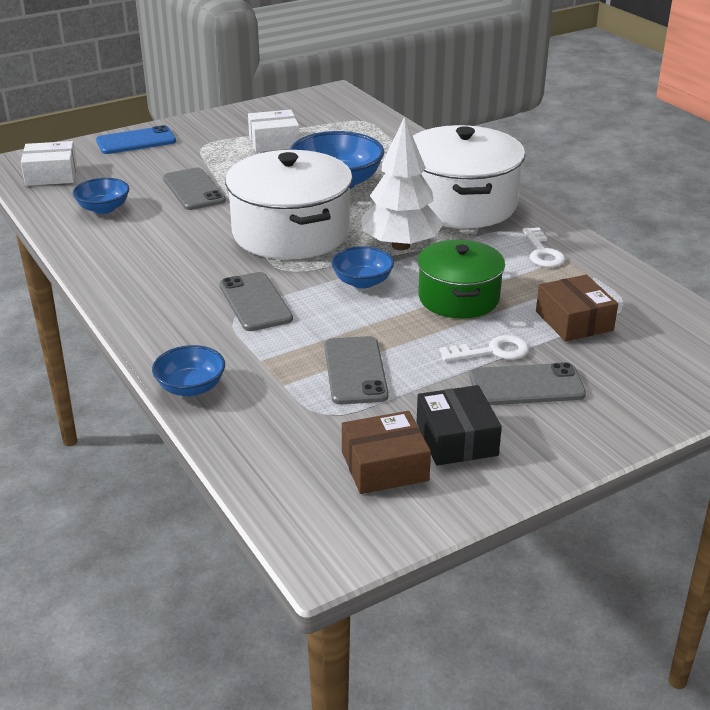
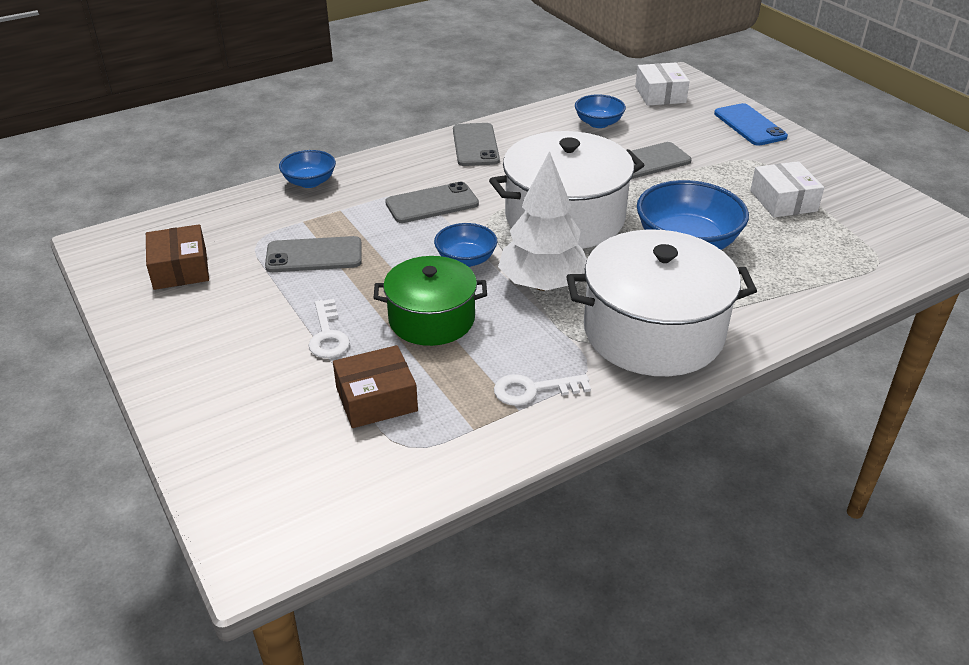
camera: 90 degrees right, 5 degrees up
(456, 439) = (200, 306): black box -> none
(526, 385) = (266, 353): grey phone -> grey phone (475, 145)

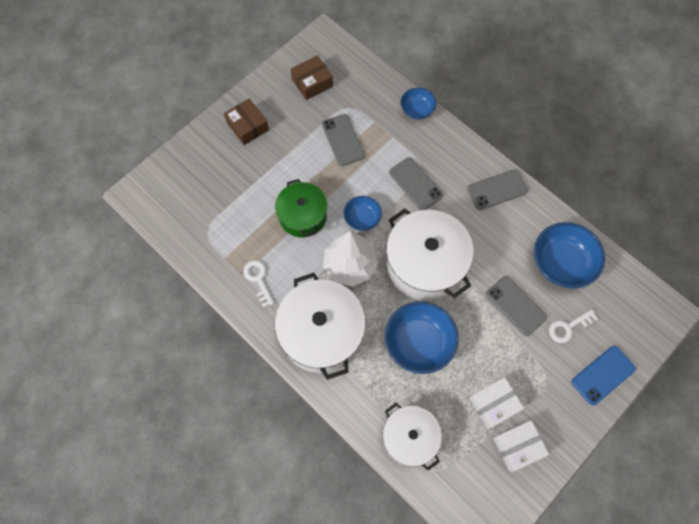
camera: 75 degrees right, 30 degrees up
(328, 335) = (277, 171): white key -> white key (568, 327)
(376, 399) = (235, 209): brown box -> brown box (247, 126)
(598, 123) = (561, 263): blue bowl -> blue bowl, size x1.77
(660, 94) = (628, 301): white box -> white box (517, 446)
(831, 275) = (409, 438): none -> white pot

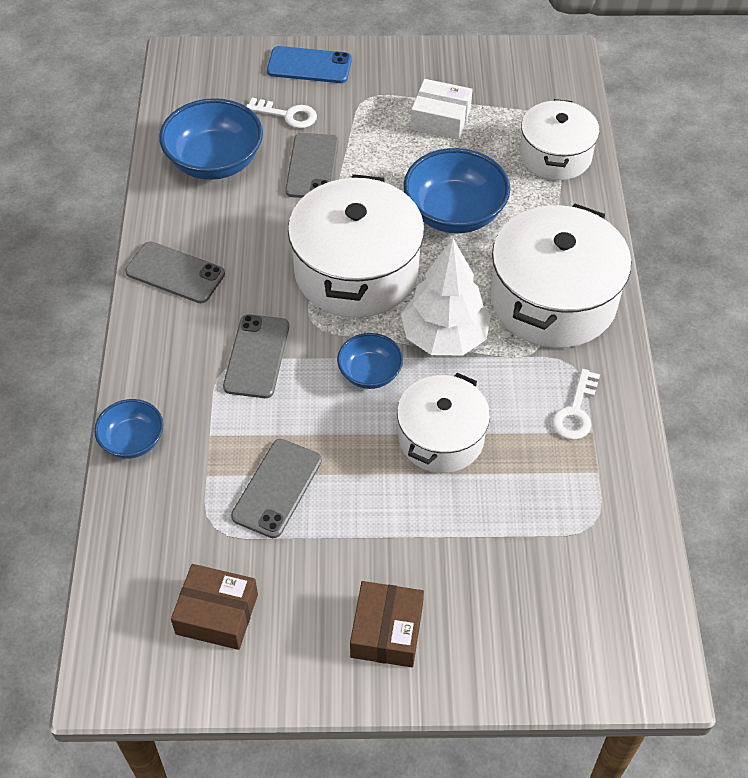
camera: 135 degrees left, 15 degrees down
(302, 216) = (441, 438): green pot -> white pot
(517, 446) = (458, 80): white box -> none

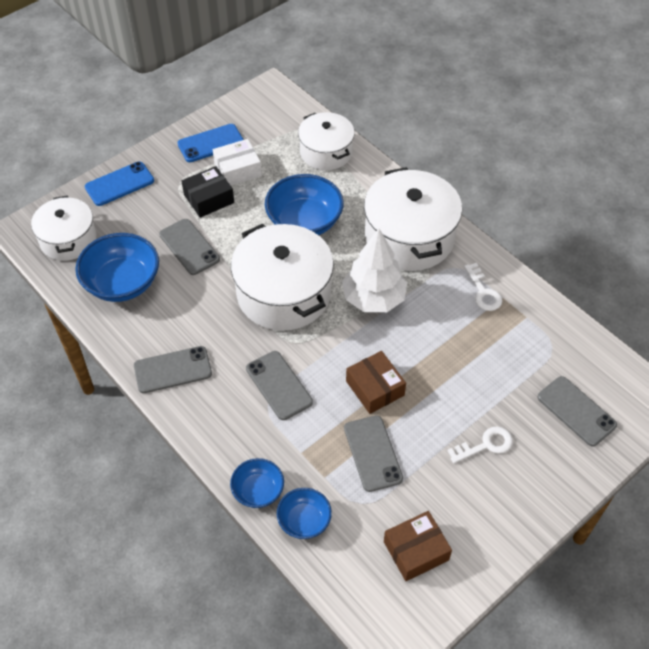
camera: 40 degrees left, 0 degrees up
(287, 115) = (139, 224): white key -> white key (485, 445)
(370, 373) = (354, 348): blue bowl -> blue bowl (304, 521)
(381, 131) = (209, 199): none -> black box
(387, 631) = (513, 485): brown box -> brown box (375, 388)
(440, 77) = (211, 143): none -> blue phone
(441, 438) = (430, 357): white pot -> white pot (68, 239)
(544, 611) = (576, 411): none -> grey phone

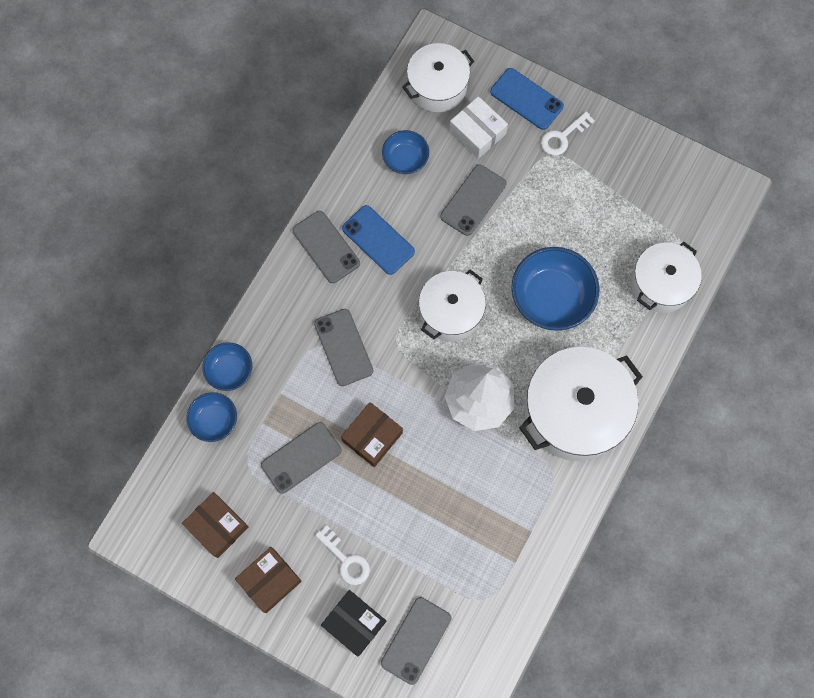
camera: 70 degrees right, 20 degrees up
(122, 283) = (405, 159): blue bowl -> blue bowl, size x0.57
(209, 199) = (543, 192): black box -> black box (354, 623)
(211, 143) = (621, 162): blue phone -> blue phone (378, 240)
(238, 170) = (595, 204): white box -> white box (477, 132)
(279, 385) = (343, 347): grey phone -> grey phone turned 60 degrees counterclockwise
(283, 293) = (451, 312): white pot -> white pot, size x0.63
(483, 292) = (530, 509): white key -> white key (562, 137)
(486, 518) = (270, 580): none -> brown box

